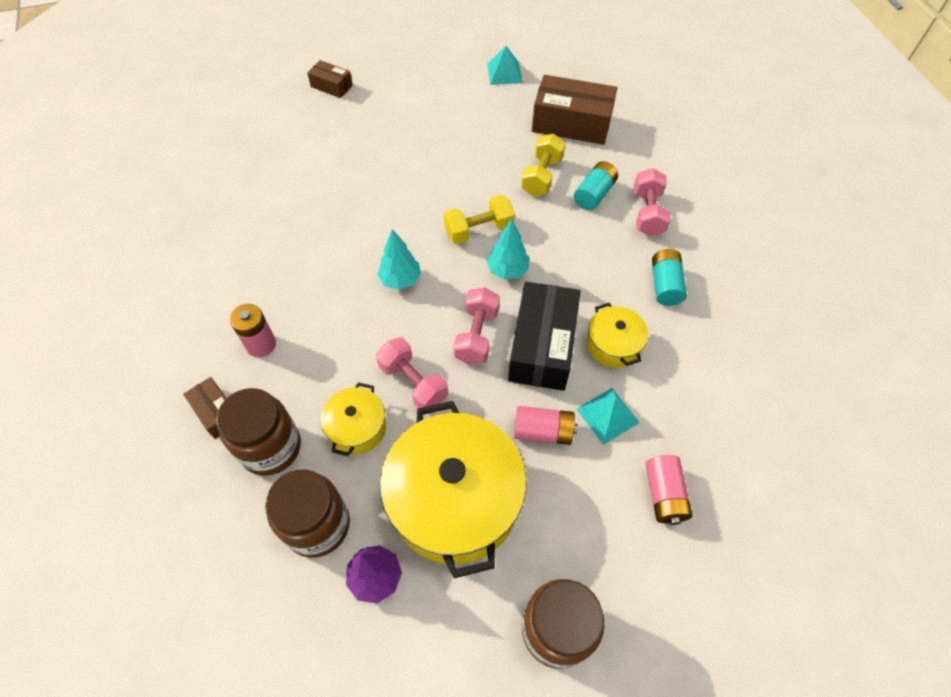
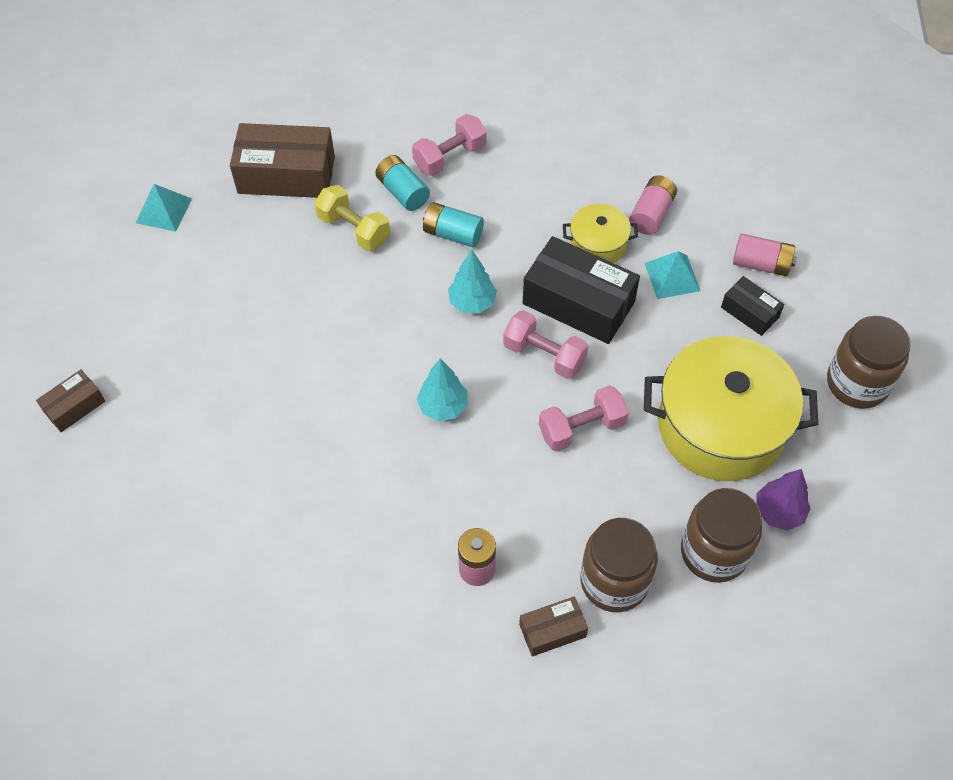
camera: 70 degrees left, 0 degrees up
(357, 428) = (617, 493): yellow pot -> none
(479, 230) = (405, 312): yellow dumbbell -> none
(543, 431) = (672, 333): pink battery -> pink battery (651, 214)
(571, 123) = (286, 174): brown box -> brown box turned 60 degrees clockwise
(598, 497) = (749, 312): none -> black box
(647, 213) = (450, 157): pink dumbbell -> pink dumbbell turned 60 degrees counterclockwise
(665, 285) = (545, 178): turquoise battery -> turquoise battery (453, 234)

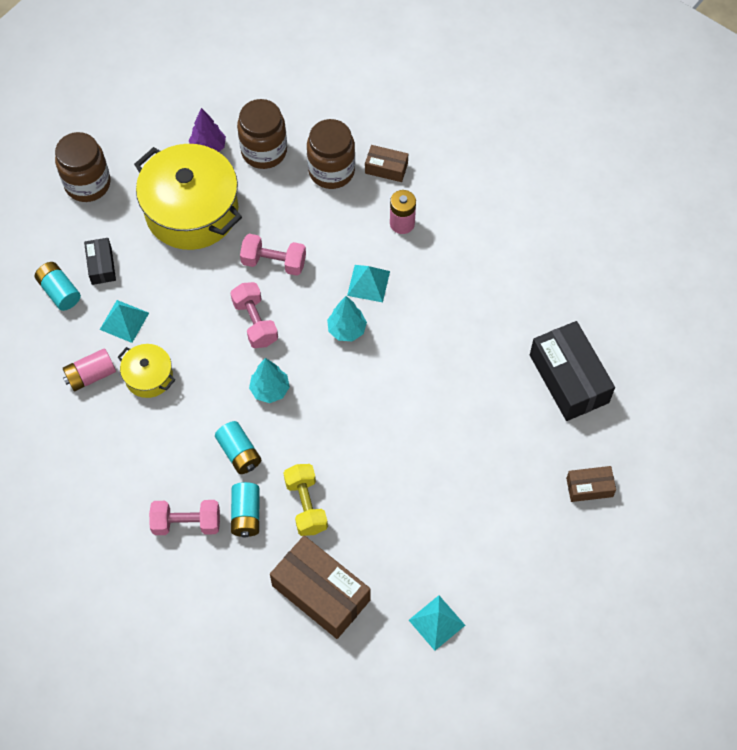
camera: 145 degrees left, 5 degrees up
(460, 471) = (368, 283): none -> turquoise pyramid
(578, 303) = (201, 343): black box -> black box (569, 378)
(761, 264) = (59, 292): pink battery -> turquoise battery

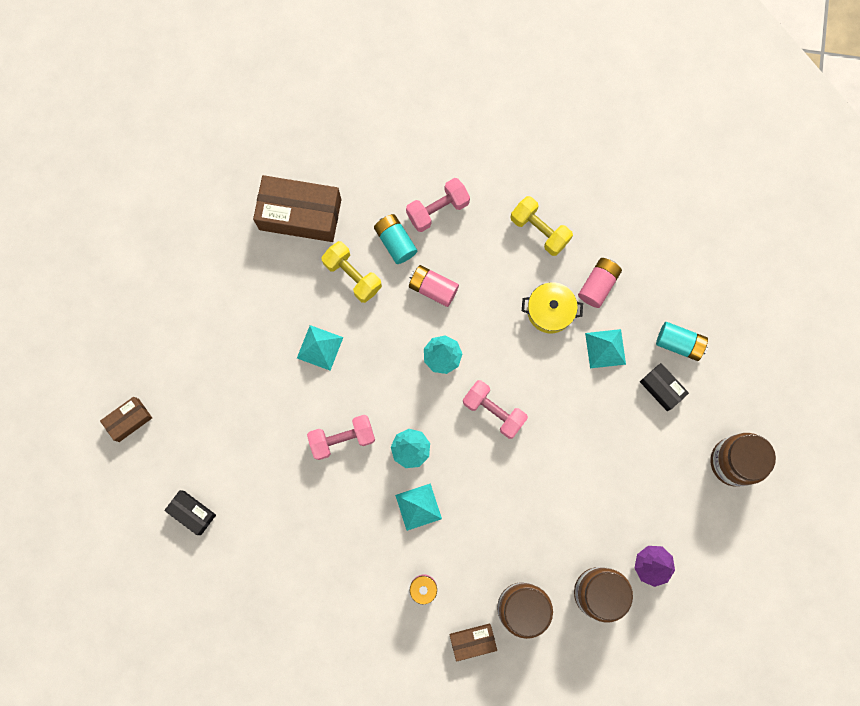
camera: 150 degrees right, 15 degrees up
(107, 451) = (539, 230): none -> yellow dumbbell
(192, 211) = (621, 488): yellow pot -> none
(239, 453) = (433, 288): turquoise battery -> pink battery
(274, 262) = (514, 479): pink dumbbell -> pink dumbbell (342, 439)
(436, 622) = (198, 241): turquoise pyramid -> turquoise pyramid (320, 347)
(569, 378) = (192, 513): black box -> black box, size x0.52

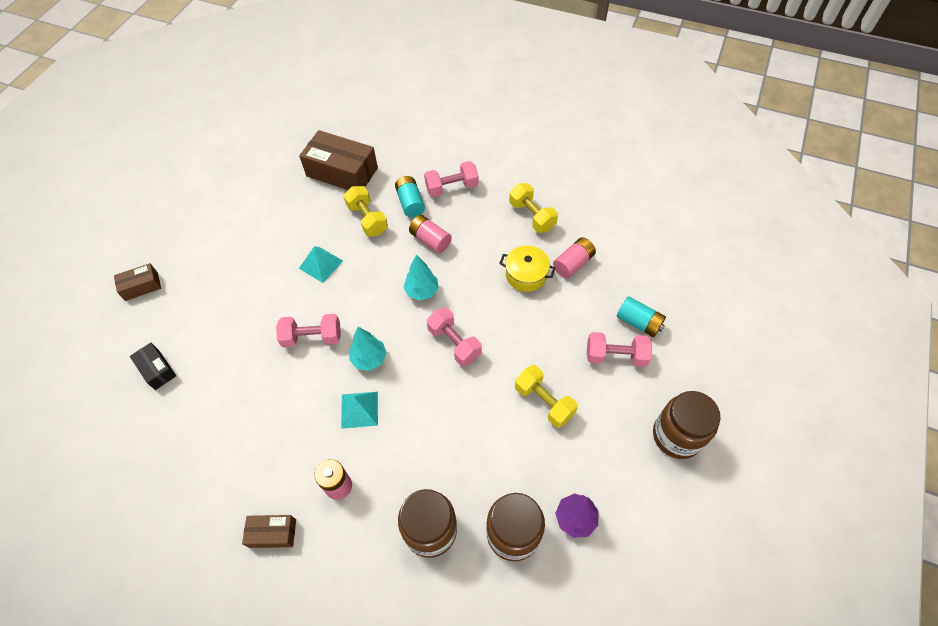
camera: 15 degrees right, 20 degrees down
(472, 641) = (369, 553): brown box -> brown box (272, 533)
(599, 456) = (544, 402): none -> yellow dumbbell
(605, 348) = (569, 313): turquoise pyramid -> none
(661, 388) = (615, 356): black box -> pink dumbbell

